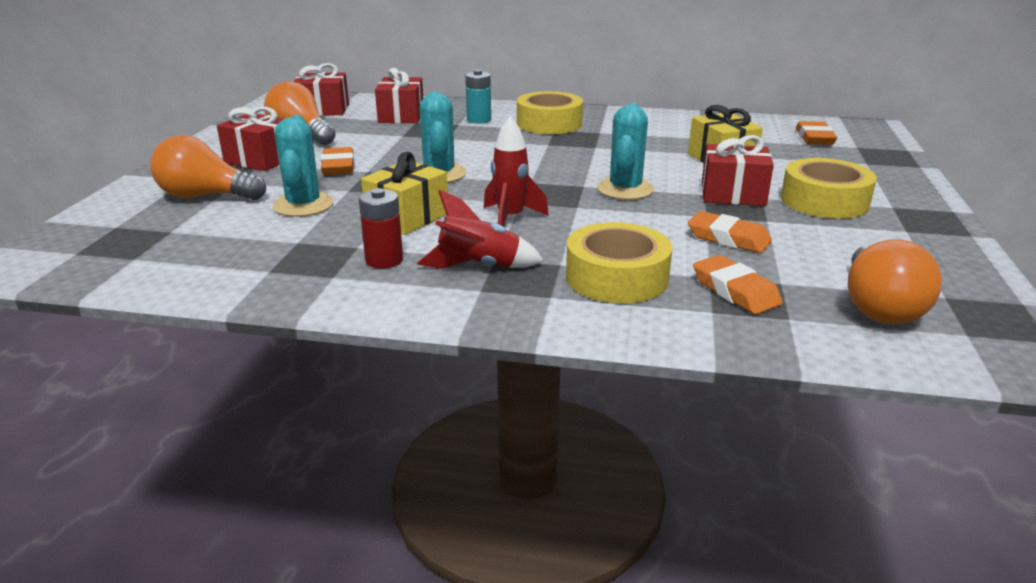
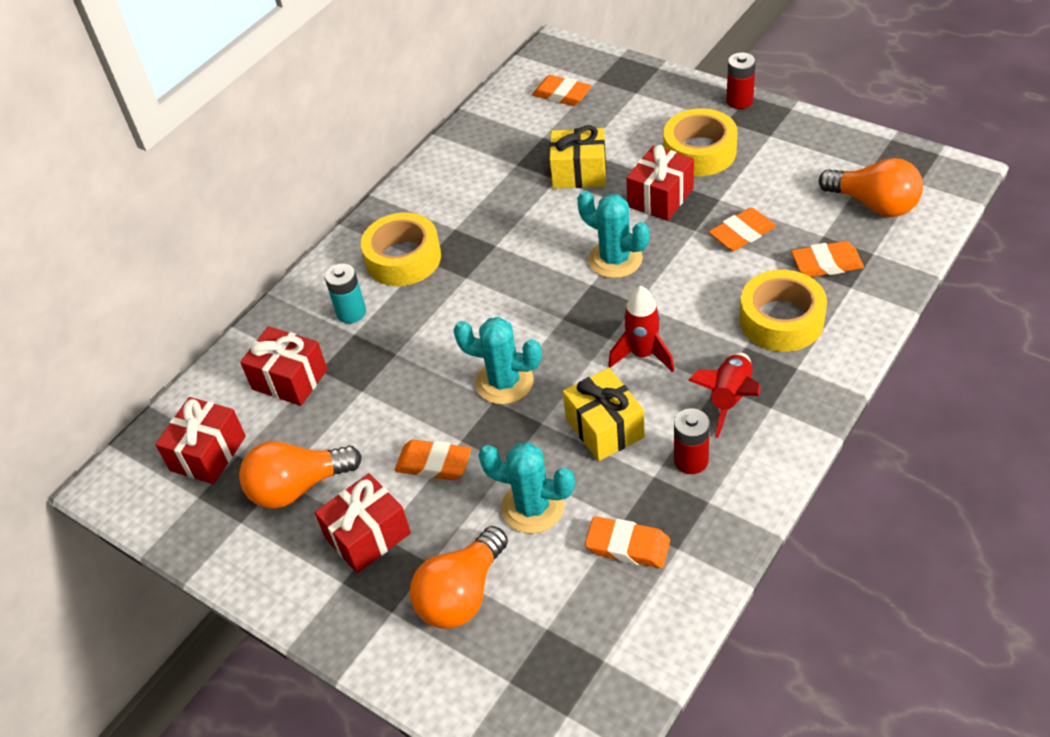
camera: 60 degrees left, 20 degrees up
(267, 248) = (627, 546): none -> orange eraser
(936, 207) = (739, 101): none -> red battery

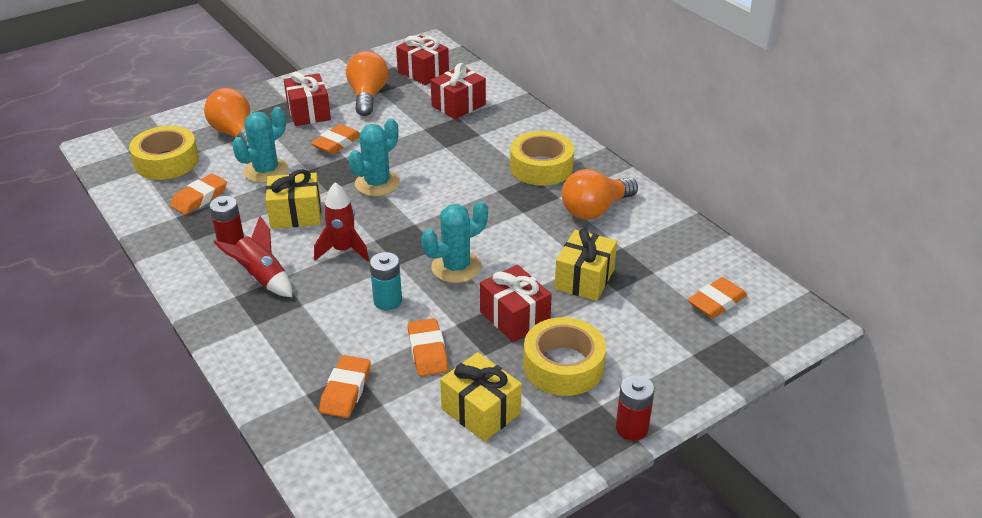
camera: 105 degrees right, 10 degrees down
(351, 312) = (501, 136): turquoise battery -> turquoise battery (387, 301)
(781, 320) = (309, 335): yellow tape -> yellow tape (166, 161)
(784, 178) = (481, 411): none -> yellow gift
(874, 204) = (393, 462): orange light bulb -> orange light bulb (595, 210)

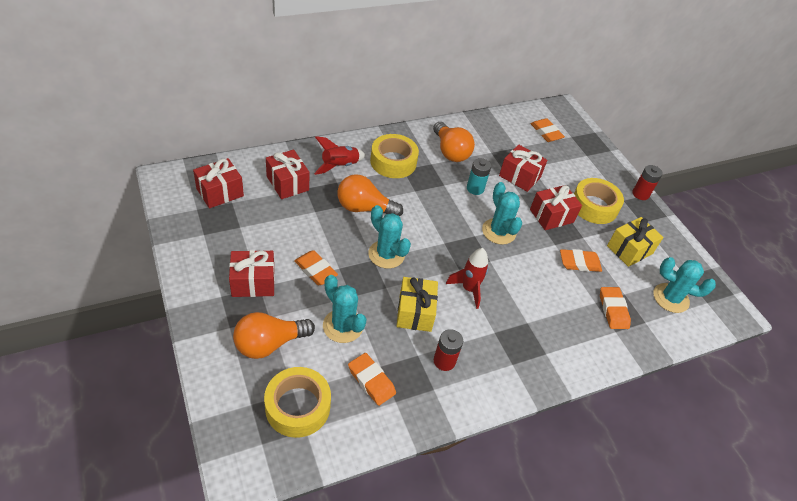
camera: 85 degrees left, 10 degrees up
(262, 278) = (494, 344): red rocket -> red rocket (339, 166)
(346, 390) = (613, 310): orange eraser -> orange eraser turned 60 degrees clockwise
(367, 96) = (244, 236): orange light bulb -> orange light bulb (364, 208)
(387, 301) = (529, 274): turquoise battery -> turquoise battery (475, 188)
(390, 463) = (670, 298): none -> turquoise cactus
(584, 279) = (519, 176): yellow gift -> red gift

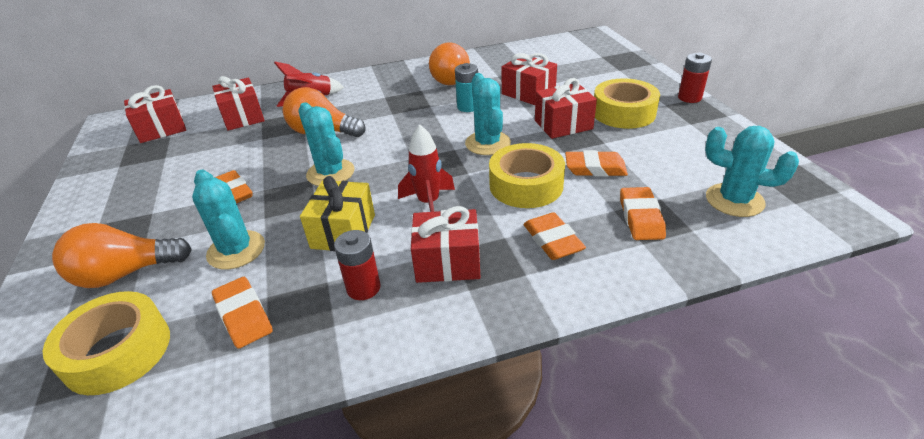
camera: 15 degrees right, 10 degrees down
(253, 282) = (146, 208): red gift -> red gift (447, 262)
(393, 162) = (375, 91): yellow tape -> yellow tape (526, 185)
(546, 132) = (570, 55): orange eraser -> orange eraser (552, 240)
(629, 250) = (671, 151): yellow gift -> none

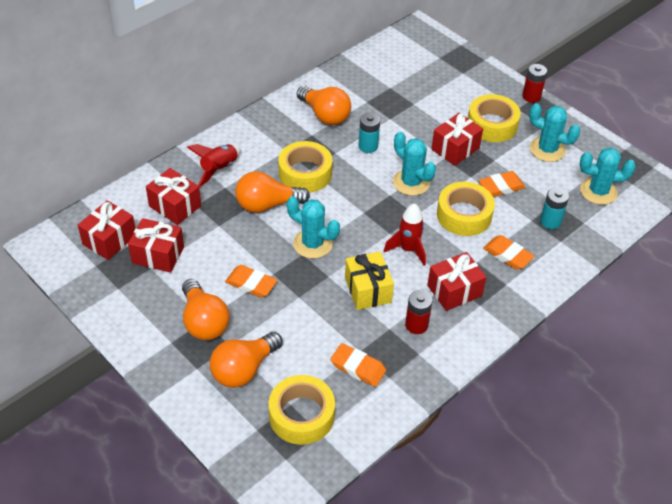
camera: 30 degrees left, 10 degrees up
(149, 214) = (204, 321): none -> orange light bulb
(236, 250) = (305, 327): turquoise cactus -> turquoise cactus (547, 149)
(384, 116) = (305, 173): none -> yellow tape
(528, 93) = (406, 118): red gift -> red gift (158, 255)
(640, 217) = (550, 221): orange eraser -> turquoise battery

